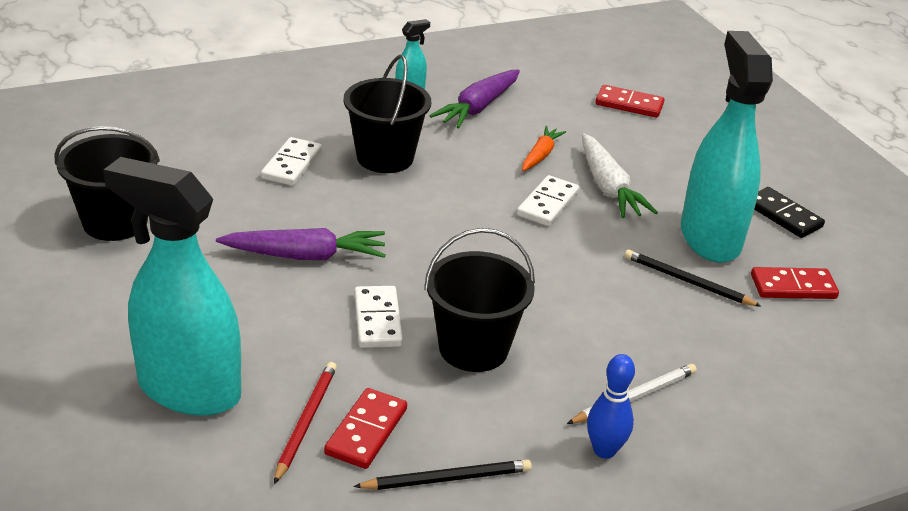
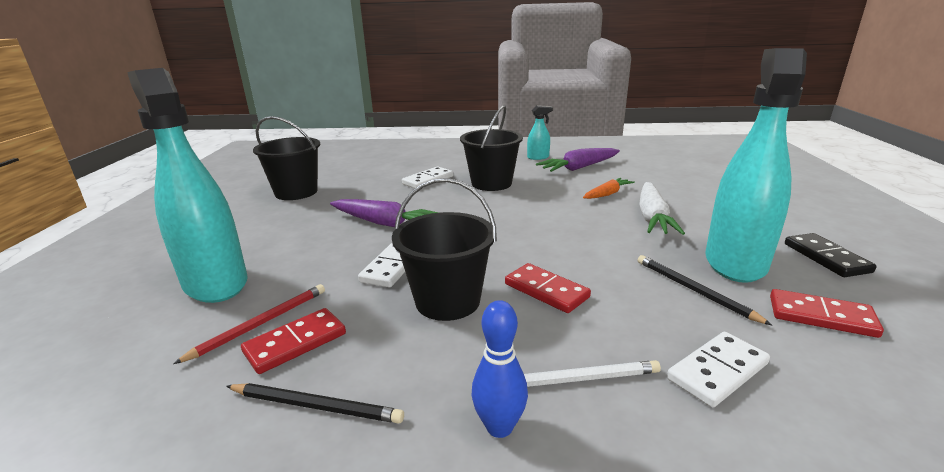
camera: 30 degrees right, 10 degrees down
(548, 204) = (592, 220): white domino -> white domino (717, 371)
(629, 104) = (700, 176): red domino -> red domino (546, 290)

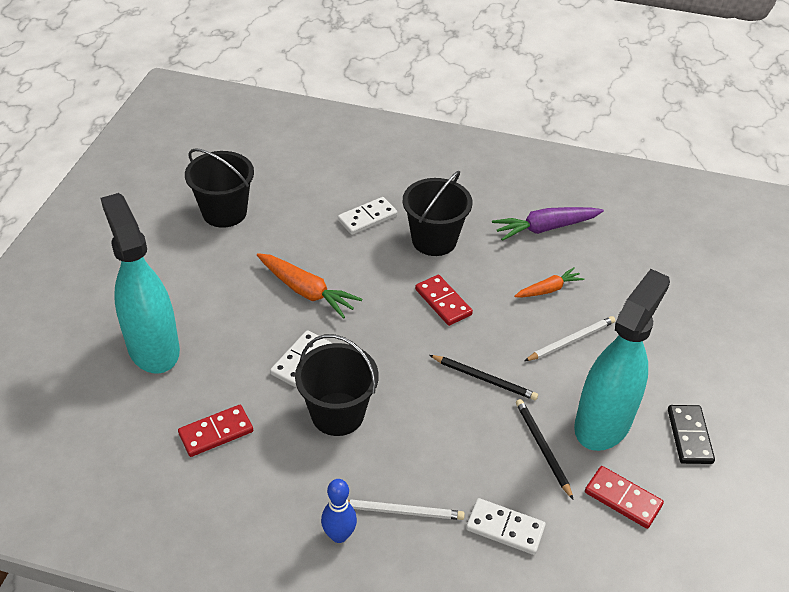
camera: 10 degrees right, 20 degrees up
(260, 324) = (190, 406): red pencil -> none
(315, 406) = (226, 492): black pencil -> black pencil (484, 379)
(384, 223) = (306, 291): purple carrot -> orange carrot
(538, 157) = (509, 193): turquoise spray bottle -> none
(546, 290) = (421, 420): red domino -> red domino (443, 302)
(652, 217) = (571, 341): white carrot -> white pencil
(717, 371) = (505, 528): white domino -> white domino turned 45 degrees clockwise

